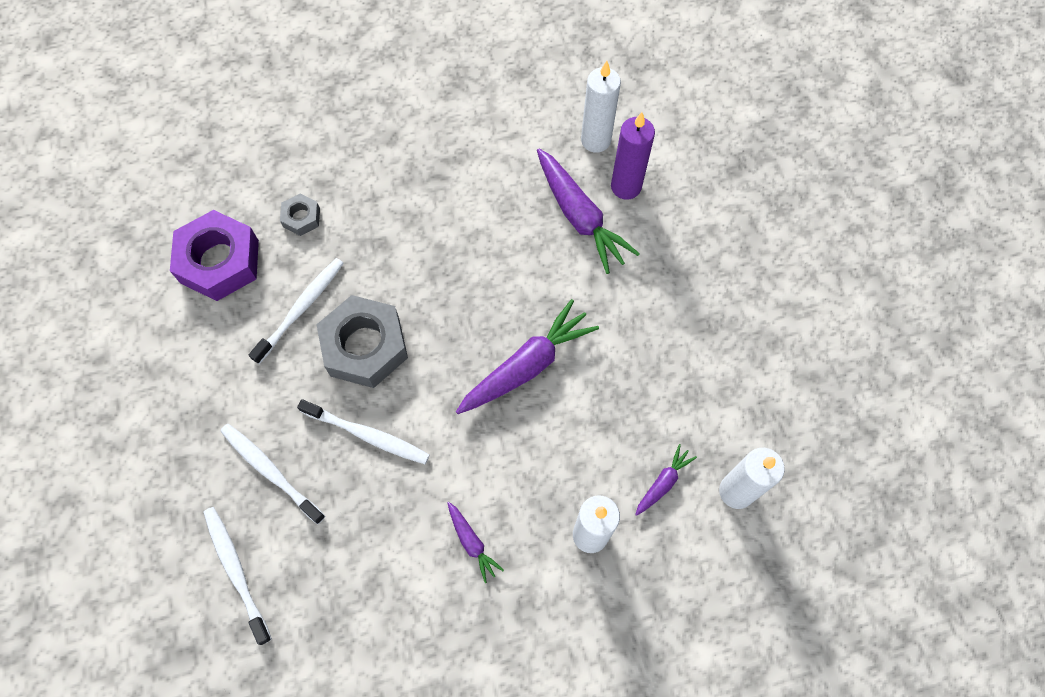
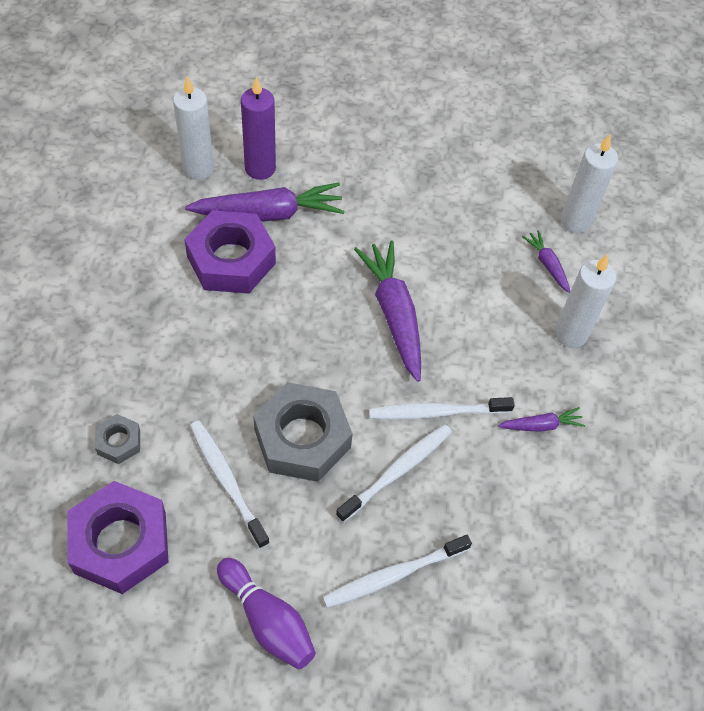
camera: 70 degrees left, 10 degrees down
(196, 392) = (267, 620): none -> purple bowling pin
(236, 570) = (484, 645): white toothbrush -> white toothbrush (436, 412)
(513, 211) = (231, 260): none -> purple nut

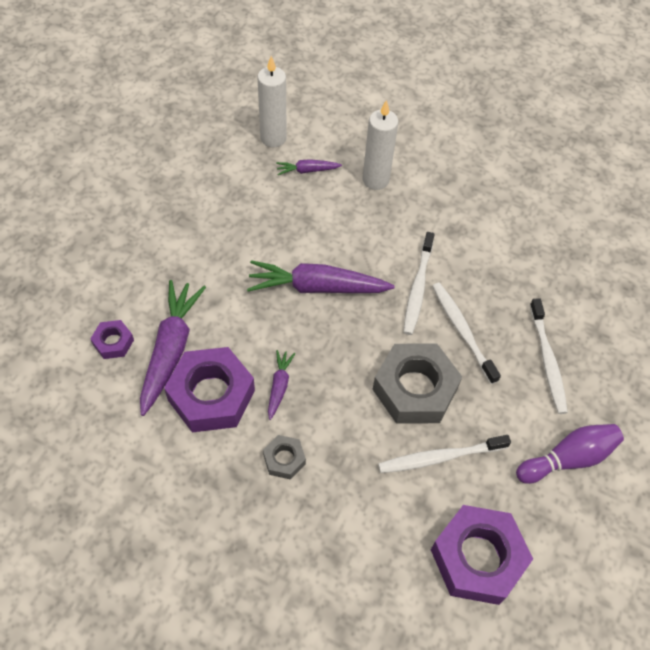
camera: 70 degrees left, 0 degrees up
(119, 442) = (378, 539): grey nut -> grey nut (284, 459)
(198, 168) = (87, 396): white candle -> none
(260, 168) = (113, 342): purple candle -> purple nut
(541, 425) = (448, 226): purple carrot -> purple carrot (279, 386)

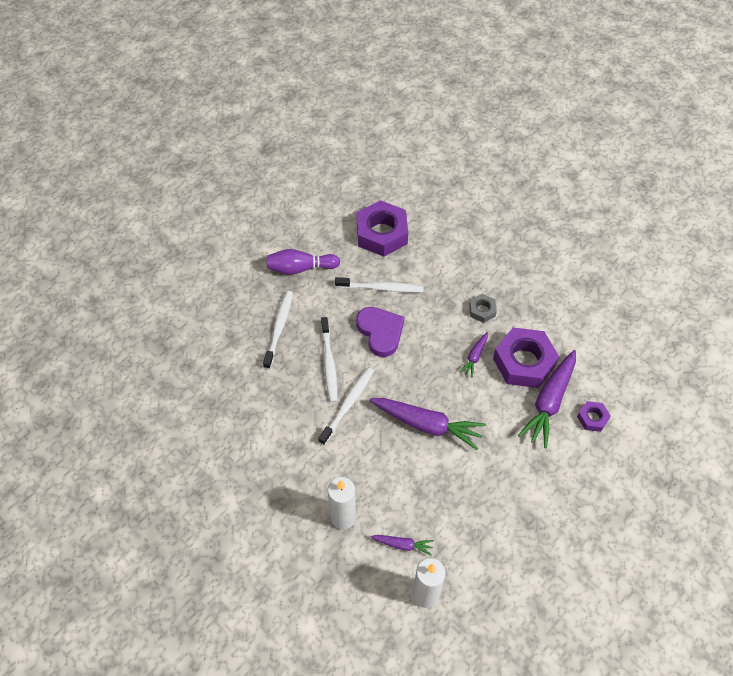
camera: 160 degrees left, 0 degrees up
(415, 389) = (380, 332): grey nut -> purple heart

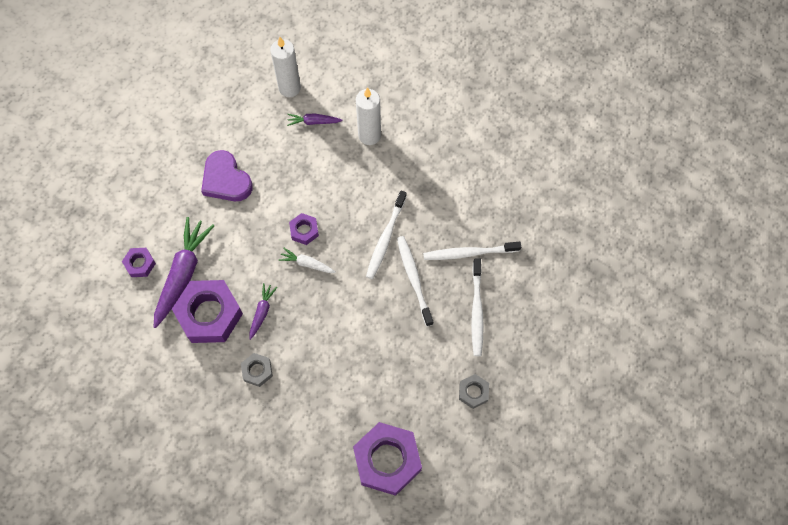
camera: 170 degrees right, 10 degrees up
(300, 268) = (473, 392): purple bowling pin -> grey nut
(380, 332) = (366, 324): purple heart -> purple heart (226, 180)
(381, 288) = (374, 381): white toothbrush -> white toothbrush (468, 253)
(427, 425) = (304, 231): purple carrot -> purple nut
(428, 393) = (307, 264): none -> white carrot

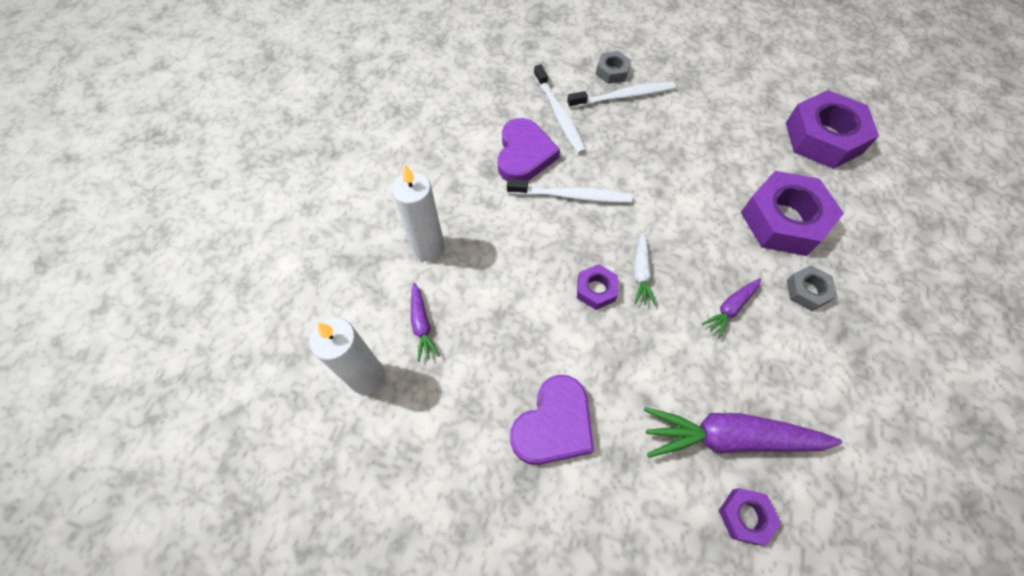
camera: 105 degrees left, 5 degrees down
(209, 314) = (768, 376): purple nut -> purple nut (783, 220)
(262, 312) = (730, 308): purple carrot -> purple carrot turned 45 degrees counterclockwise
(414, 278) = (611, 157): white toothbrush -> none
(434, 216) = (524, 154): none -> purple heart
(473, 392) = (711, 84): grey nut -> grey nut (612, 71)

